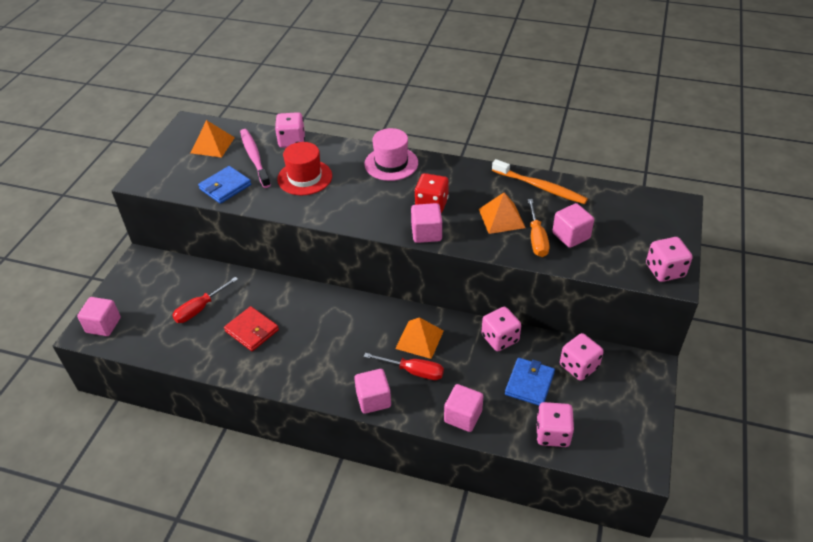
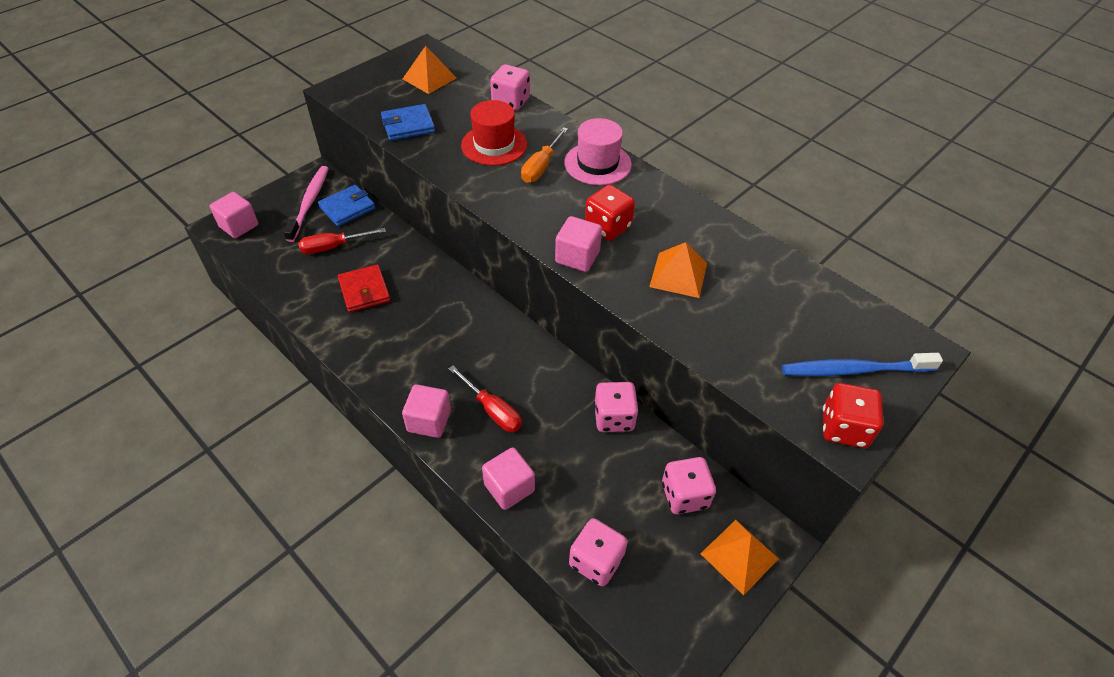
camera: 25 degrees right, 5 degrees up
(254, 158) = (460, 106): pink toothbrush -> pink toothbrush (309, 203)
(419, 339) = (524, 377): orange pyramid -> orange pyramid (739, 556)
(529, 383) = (611, 487): blue wallet -> blue wallet (347, 208)
(536, 239) = (703, 317): orange screwdriver -> orange screwdriver (541, 167)
(540, 187) = (754, 256): orange toothbrush -> none
(571, 236) = (749, 331): pink cube -> none
(647, 233) = (854, 370): none -> blue toothbrush
(665, 270) = (844, 428): pink dice -> red dice

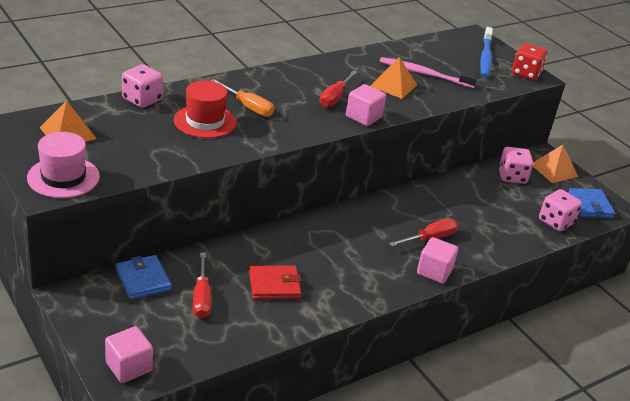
camera: 80 degrees left, 15 degrees down
(309, 203) = (117, 306): pink toothbrush -> pink toothbrush (424, 74)
(408, 125) = (145, 159): blue wallet -> blue wallet (590, 206)
(509, 487) = (499, 245): pink cube -> none
(597, 164) = (257, 83): pink hat -> pink hat (63, 177)
(608, 227) = (335, 97): red dice -> red screwdriver
(614, 418) = (447, 187): pink dice -> none

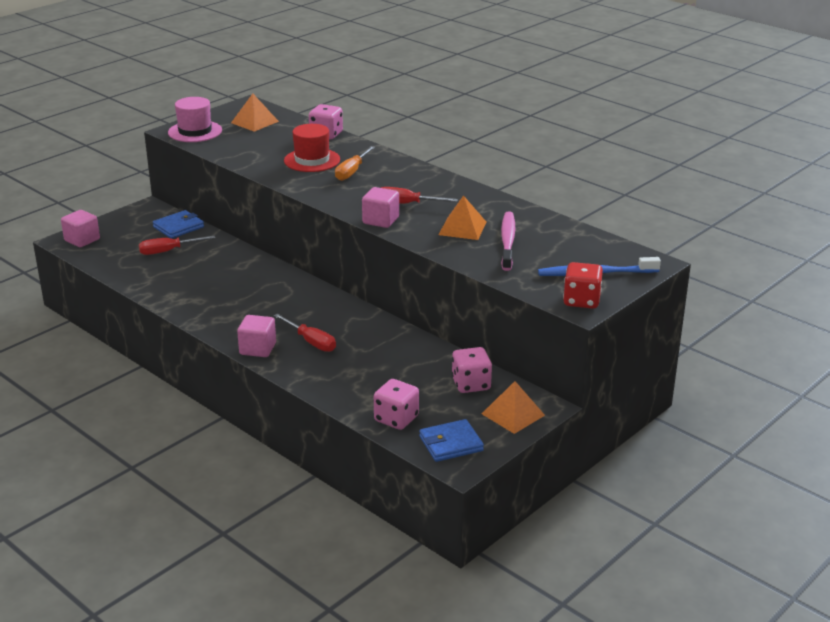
camera: 80 degrees right, 5 degrees down
(274, 285) = (197, 276): red wallet -> none

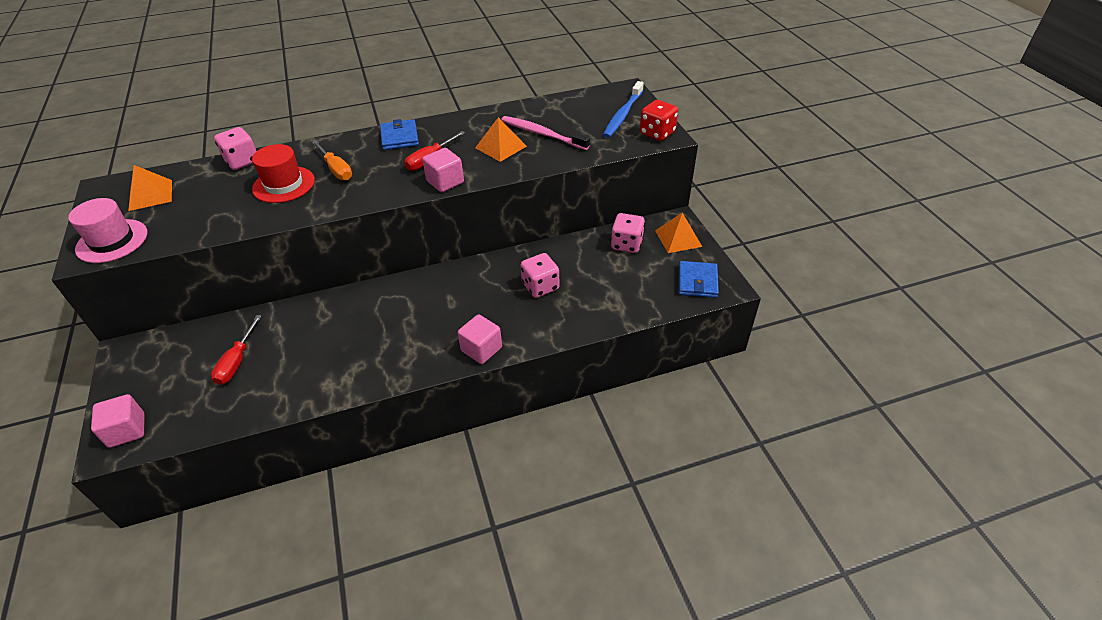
camera: 60 degrees left, 15 degrees up
(178, 227) = (196, 339): blue wallet -> blue wallet (399, 137)
(311, 342) = (498, 311): red screwdriver -> none
(396, 419) = (647, 299): pink dice -> pink dice (540, 286)

